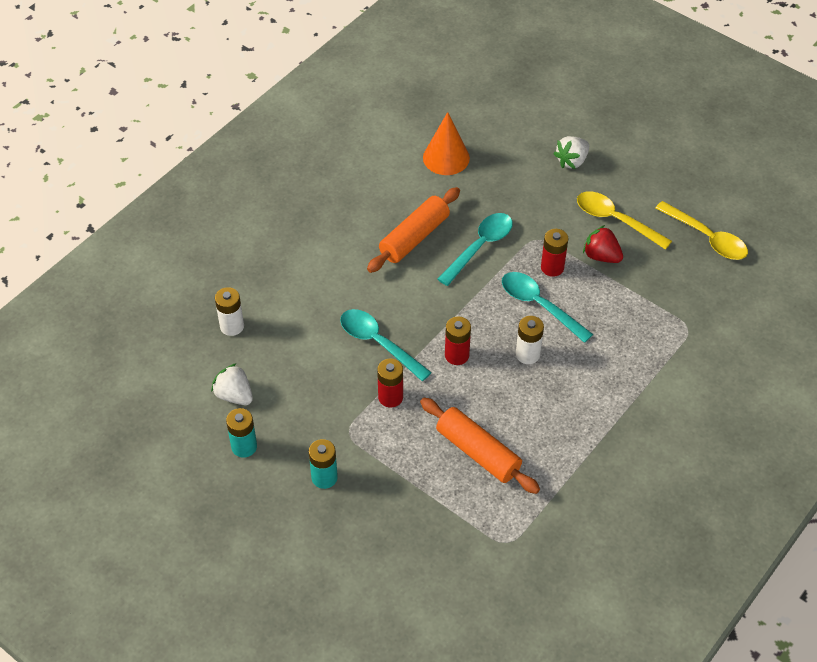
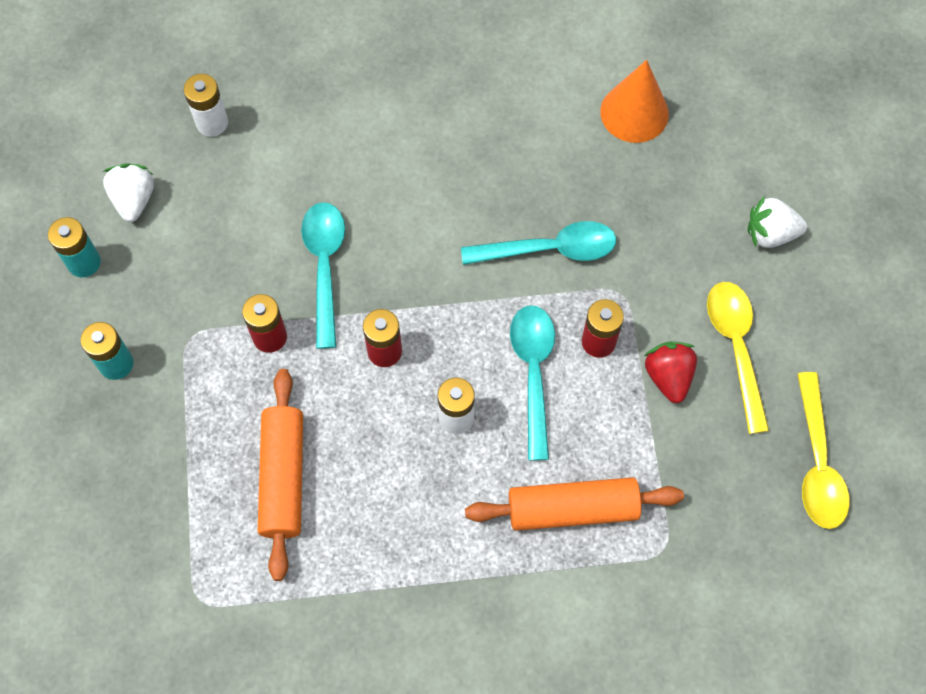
camera: 45 degrees right, 15 degrees up
(414, 237) = (494, 178): orange rolling pin -> orange rolling pin (572, 509)

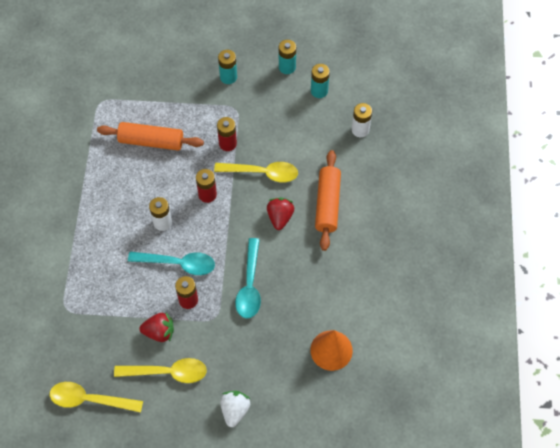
camera: 100 degrees right, 5 degrees down
(134, 199) = (319, 91): white strawberry -> turquoise battery
(325, 267) = (262, 173): turquoise spoon -> yellow spoon
(410, 223) = (280, 217): none -> red strawberry
(572, 509) = (99, 269): orange rolling pin -> orange rolling pin (327, 204)

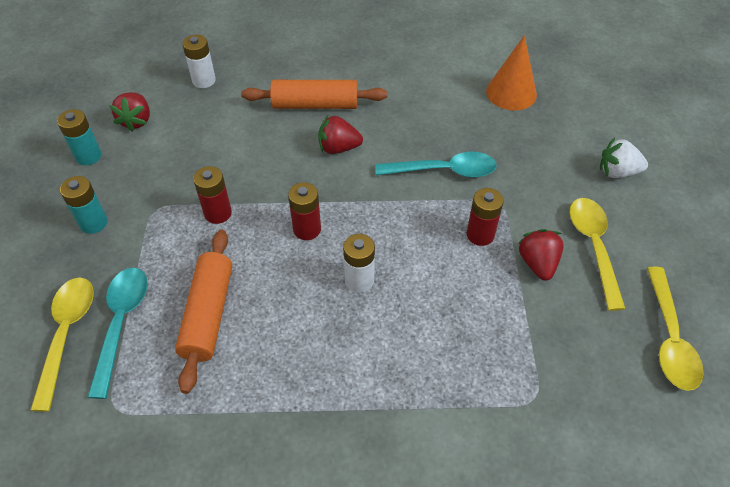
camera: 95 degrees left, 10 degrees down
(178, 263) = (426, 253): turquoise spoon -> turquoise spoon (121, 324)
(262, 173) = (269, 171): yellow spoon -> yellow spoon (67, 335)
(319, 91) = (136, 121): turquoise battery -> red strawberry

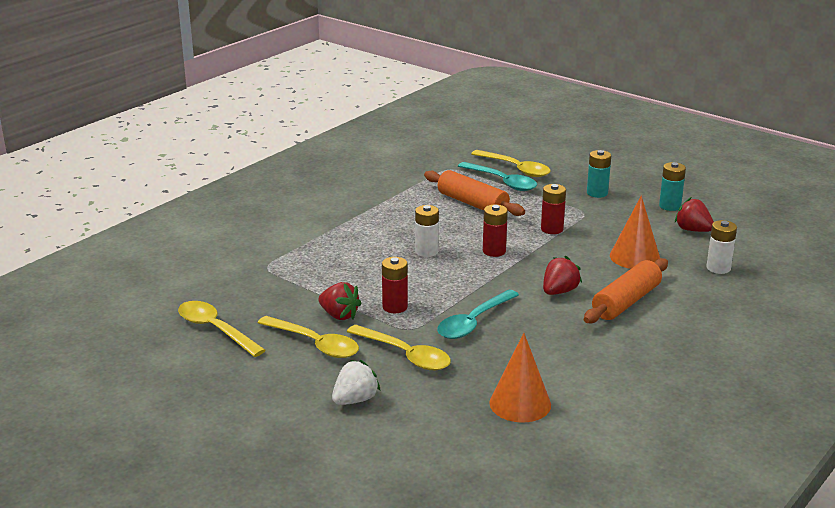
camera: 130 degrees right, 25 degrees down
(227, 133) = (634, 257): none -> orange cone
(535, 182) = (405, 355): none -> yellow spoon

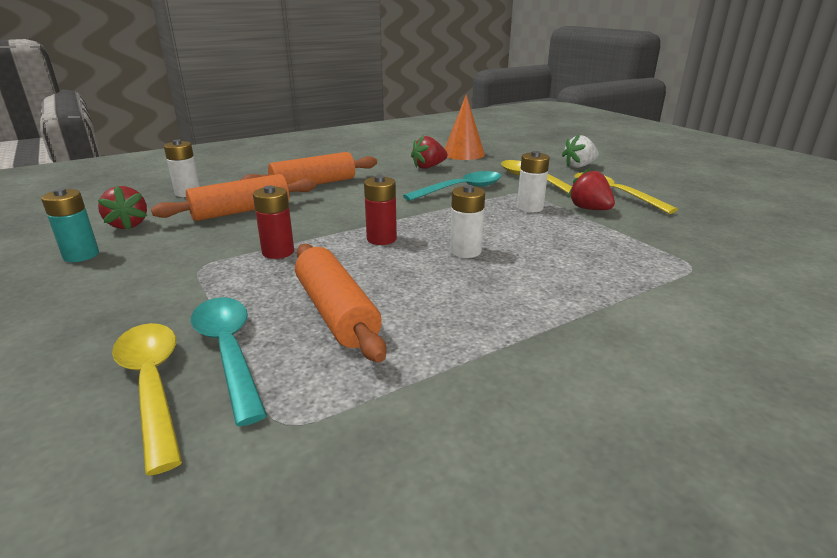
camera: 160 degrees left, 0 degrees up
(215, 330) = (722, 215): yellow spoon -> none
(395, 307) = (530, 208): red battery -> white battery
(559, 291) = (359, 197): red strawberry -> red strawberry (428, 167)
(597, 193) = (124, 293): turquoise battery -> none
(634, 257) = (241, 211): orange cone -> orange rolling pin

